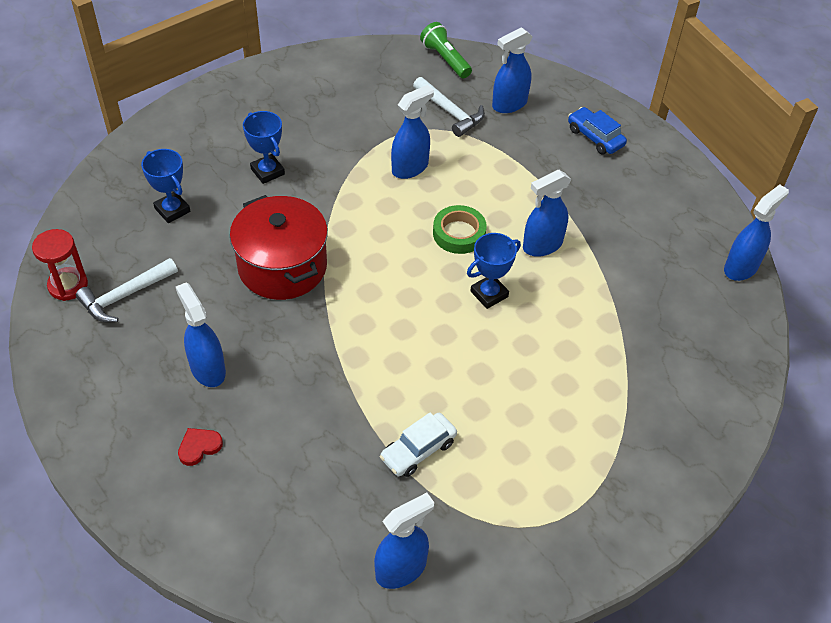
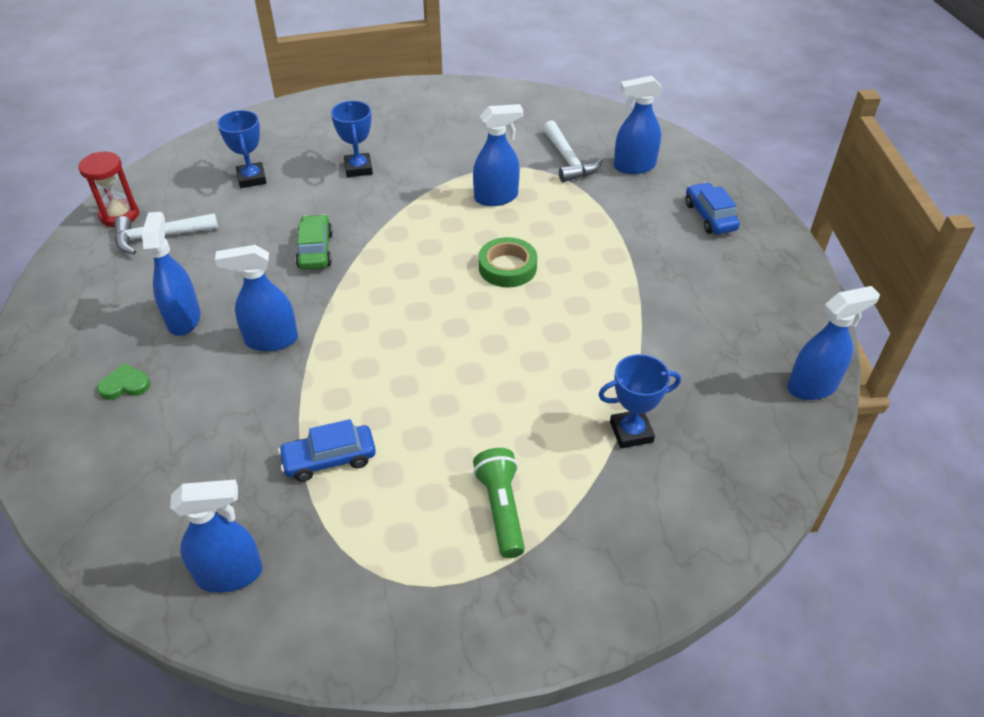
camera: 25 degrees right, 5 degrees down
(199, 447) = (125, 385): red heart -> green heart
(282, 266) = (315, 250): red pot -> green car
(418, 450) = (329, 459): white car -> blue car
(445, 59) = (592, 115): green flashlight -> green flashlight (501, 509)
(489, 294) = (503, 331): blue trophy -> blue trophy (631, 432)
(542, 245) = (589, 301): blue spray bottle -> blue spray bottle (271, 340)

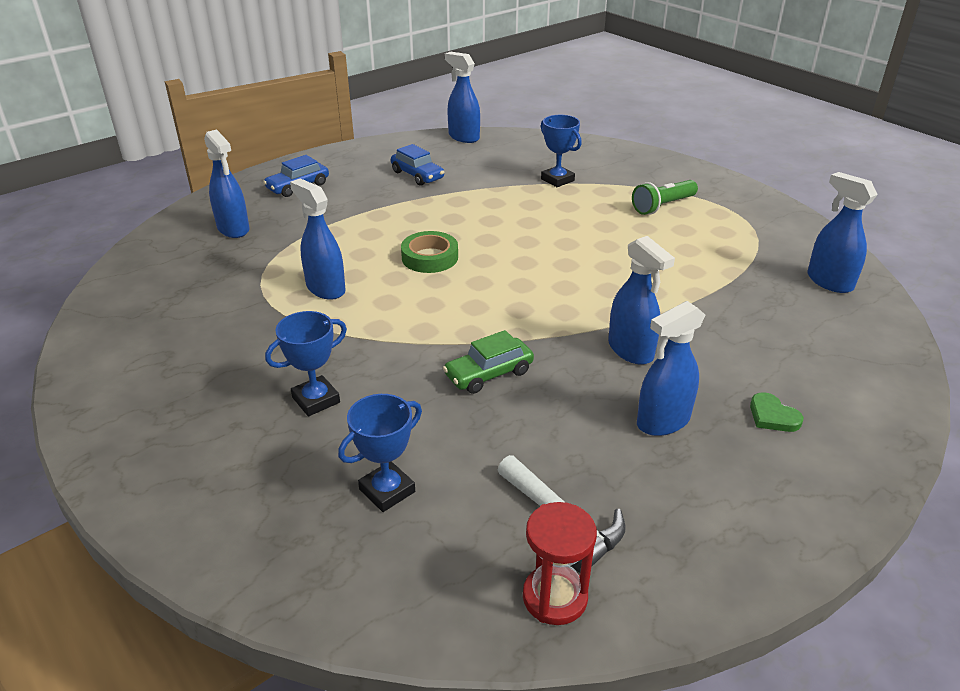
camera: 115 degrees left, 10 degrees down
(329, 459) = (705, 276): blue car -> blue car (417, 175)
(568, 160) = (235, 264): white hammer -> none

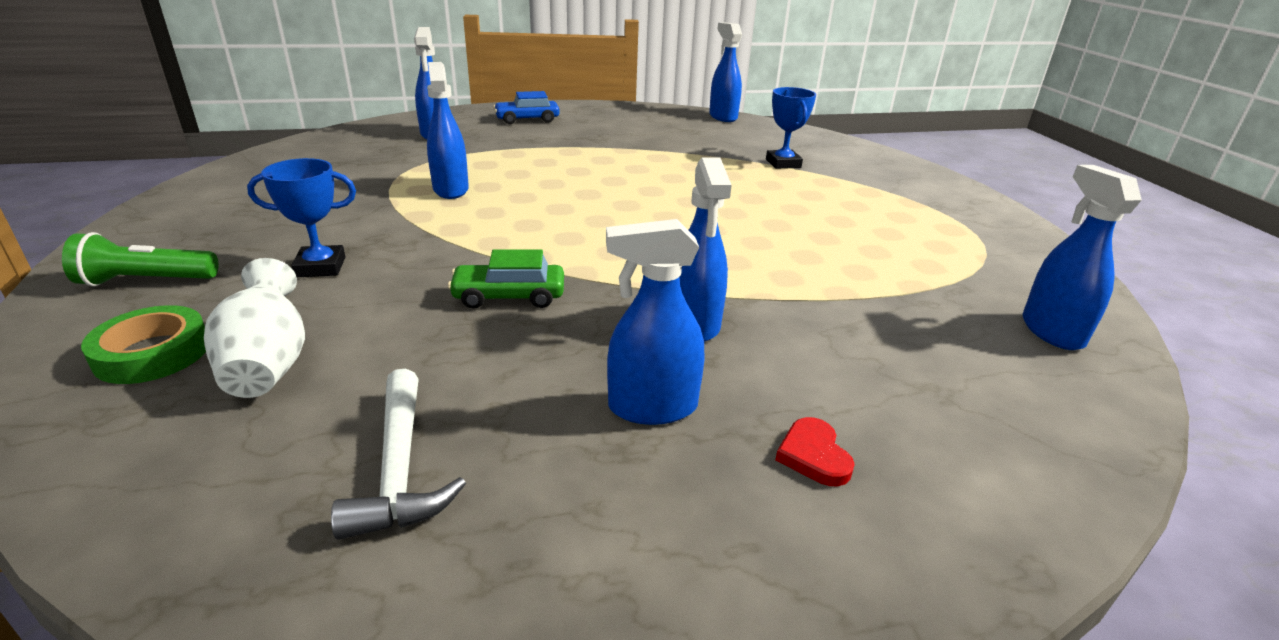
camera: 25 degrees right, 5 degrees down
(387, 490) = (268, 364): blue trophy -> white vase
(417, 175) = (643, 133): blue car -> none
(430, 257) = (576, 191): green tape -> green tape (152, 353)
(555, 597) = (274, 554): red hourglass -> none
(662, 206) = (883, 208): green flashlight -> green flashlight (145, 281)
(772, 416) = (813, 455): green heart -> red heart

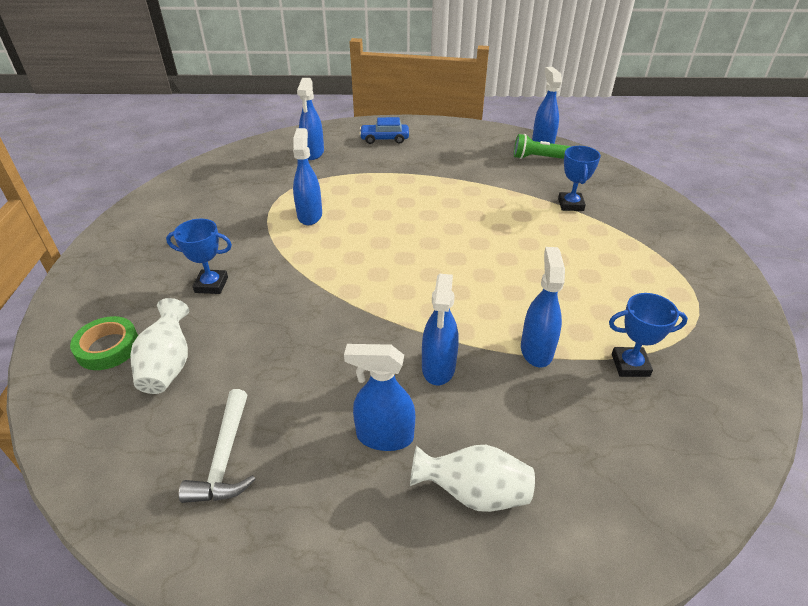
camera: 15 degrees right, 10 degrees up
(145, 281) = (110, 286): green flashlight -> green flashlight (538, 158)
(509, 296) = (322, 326): green car -> none
(813, 455) = (474, 493): red heart -> white vase
(937, 297) = (630, 365): none -> blue trophy
(1051, 331) = (705, 412): blue spray bottle -> blue spray bottle (536, 350)

